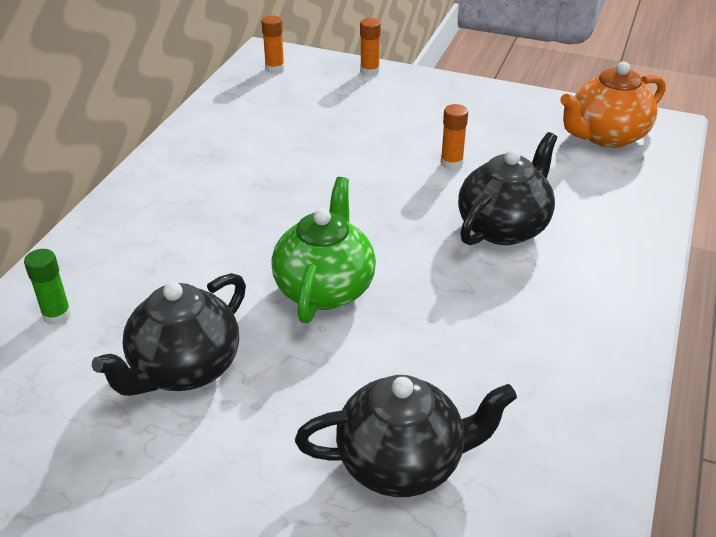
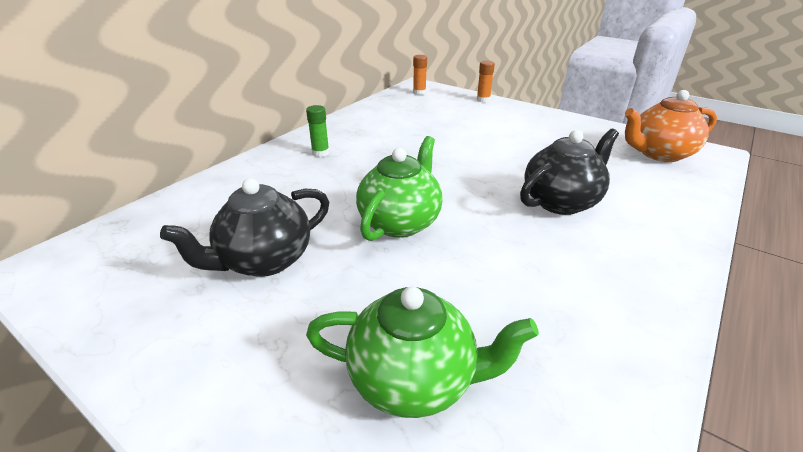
camera: 15 degrees right, 5 degrees down
(57, 315) = (197, 209): green glue stick -> green glue stick (320, 153)
(402, 463) = (414, 379): black teapot -> green teapot
(451, 163) = (528, 156): orange glue stick -> none

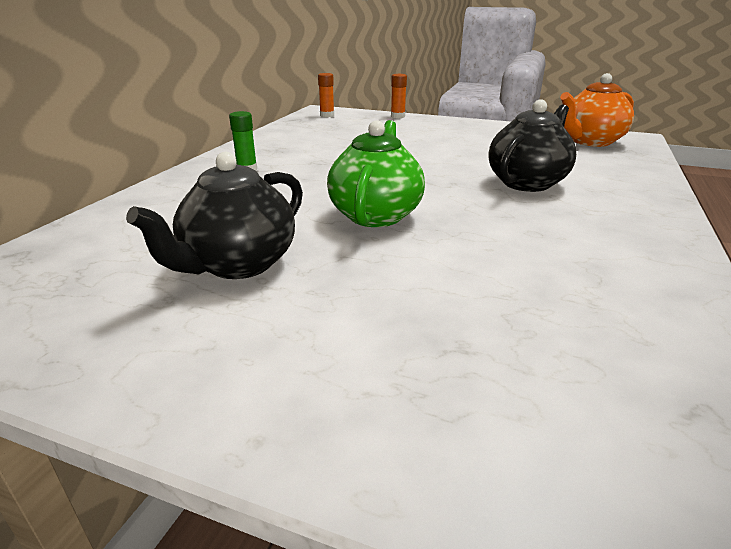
camera: 15 degrees left, 5 degrees down
(414, 379) = (479, 336): green teapot -> none

